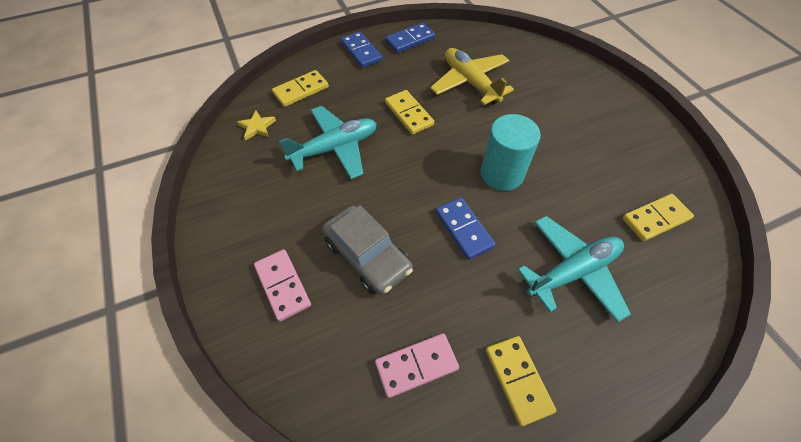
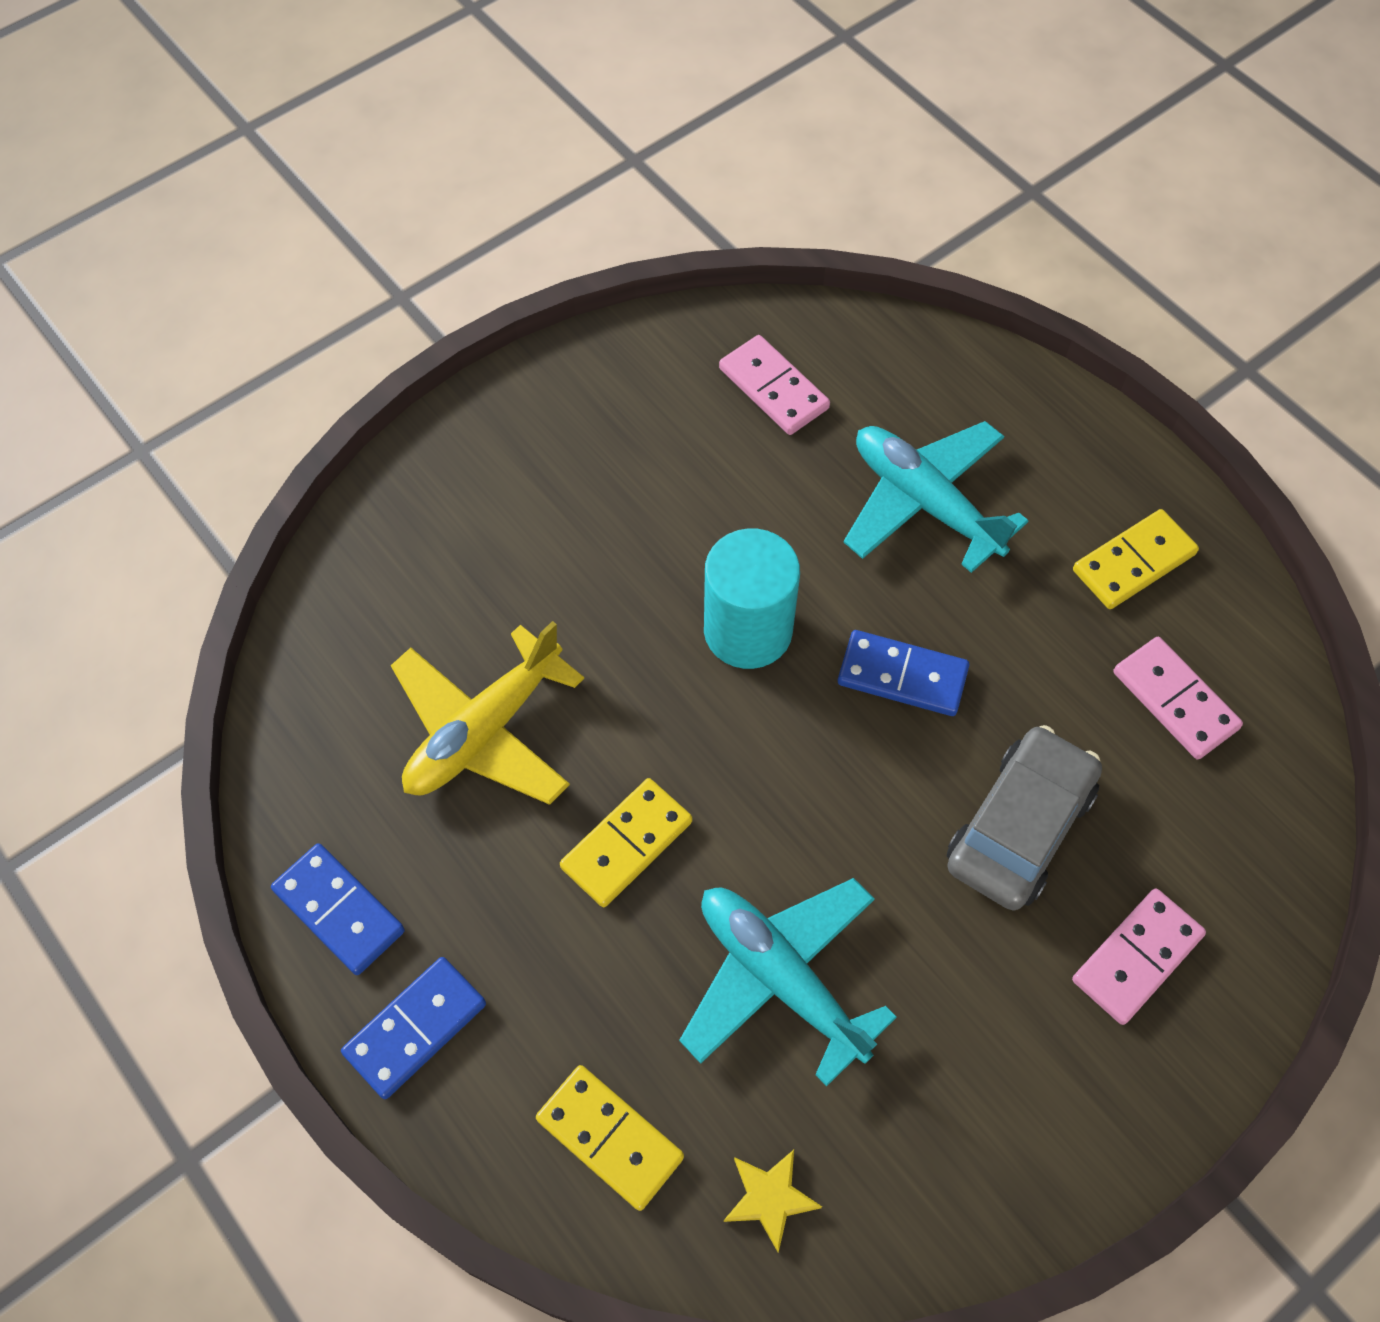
camera: 105 degrees left, 5 degrees up
(463, 229) = (902, 676): blue domino -> blue domino turned 60 degrees clockwise
(655, 219) = (774, 388): yellow domino -> pink domino

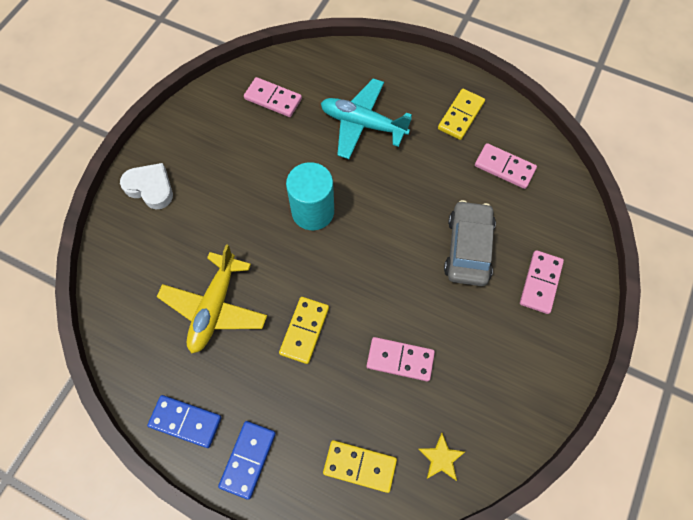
camera: 25 degrees left, 5 degrees up
(471, 467) = (150, 188): none -> white heart
(781, 979) = (400, 359): turquoise plane -> pink domino
(902, 676) = (389, 204): blue domino -> none

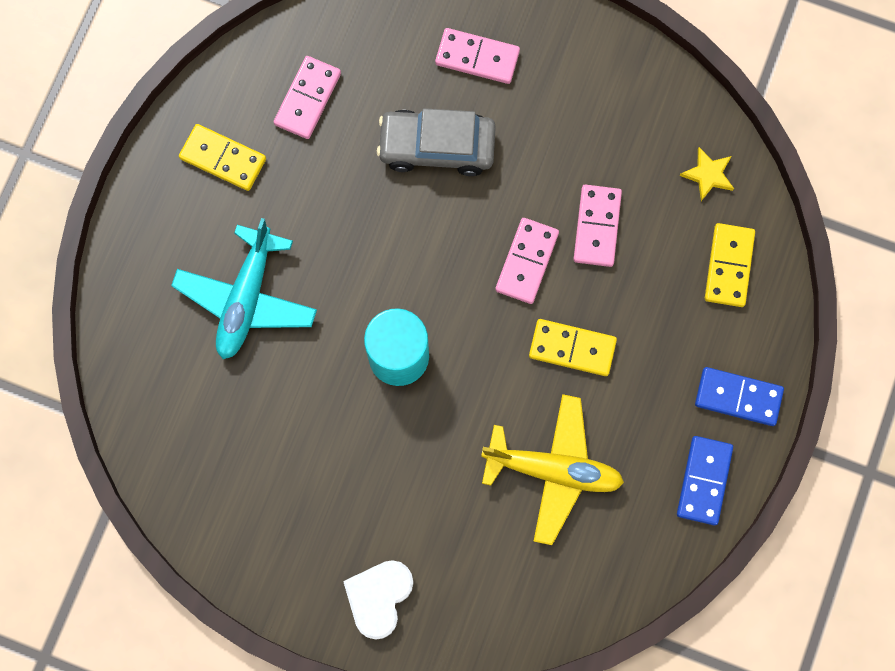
camera: 95 degrees left, 10 degrees up
(273, 99) = (208, 438): pink domino -> pink domino (526, 261)

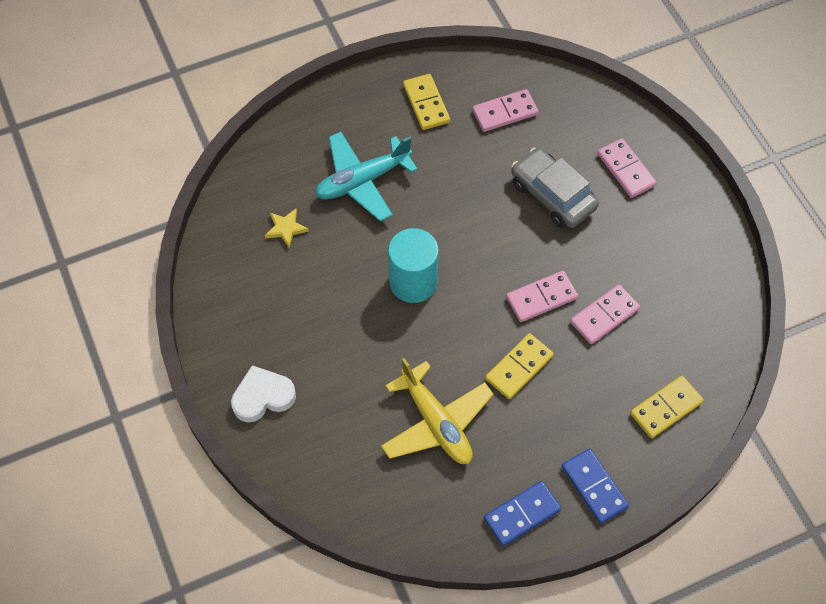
camera: 45 degrees right, 15 degrees down
(572, 348) = (519, 367): yellow domino -> yellow domino turned 75 degrees clockwise
(708, 175) = (705, 347): yellow star -> yellow star (286, 228)

